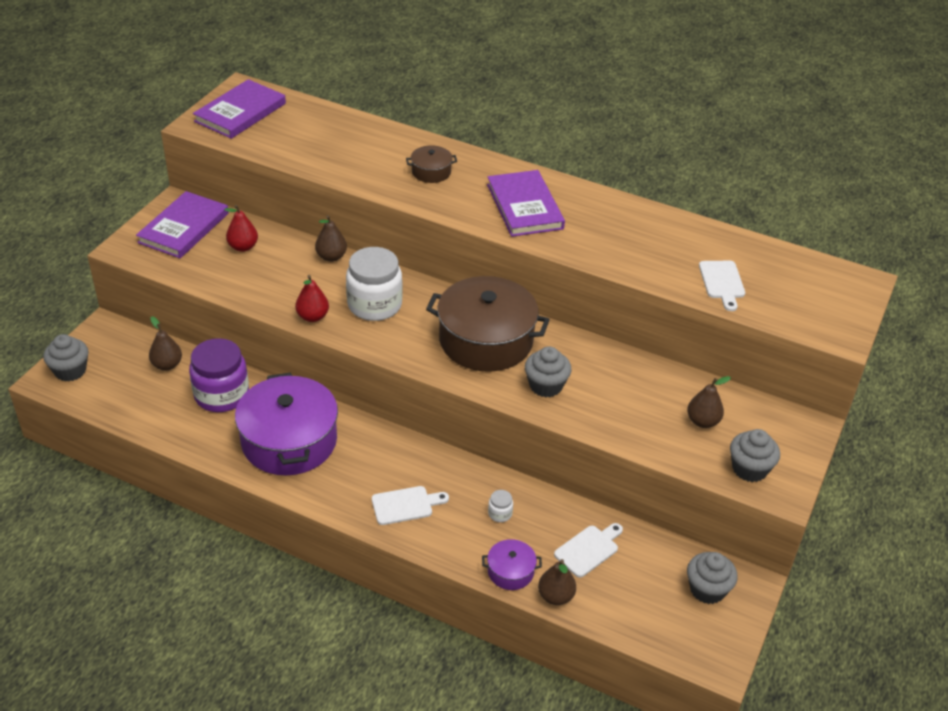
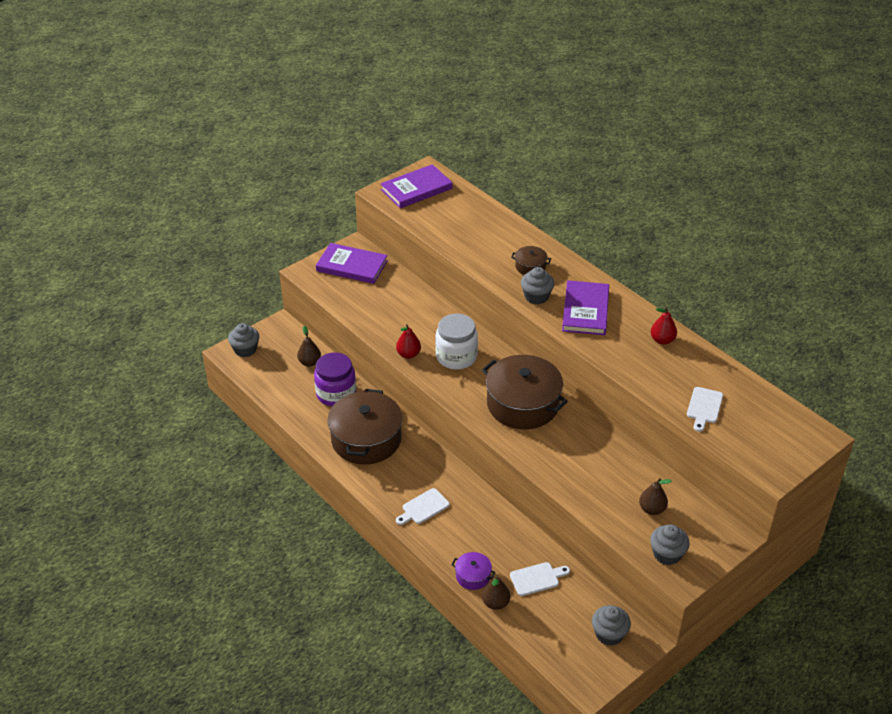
camera: 25 degrees right, 0 degrees up
(184, 228) = (352, 266): purple book -> purple book turned 60 degrees clockwise
(243, 247) = (385, 290): red pear -> red pear (662, 340)
(289, 441) = (366, 439): purple pot -> brown pot
(331, 257) = (443, 313): brown pear -> none
(405, 505) = (423, 507): white cutting board -> white cutting board turned 135 degrees clockwise
(500, 513) = (486, 533): white jar -> none
(546, 386) = (548, 450): grey cupcake -> grey cupcake (536, 296)

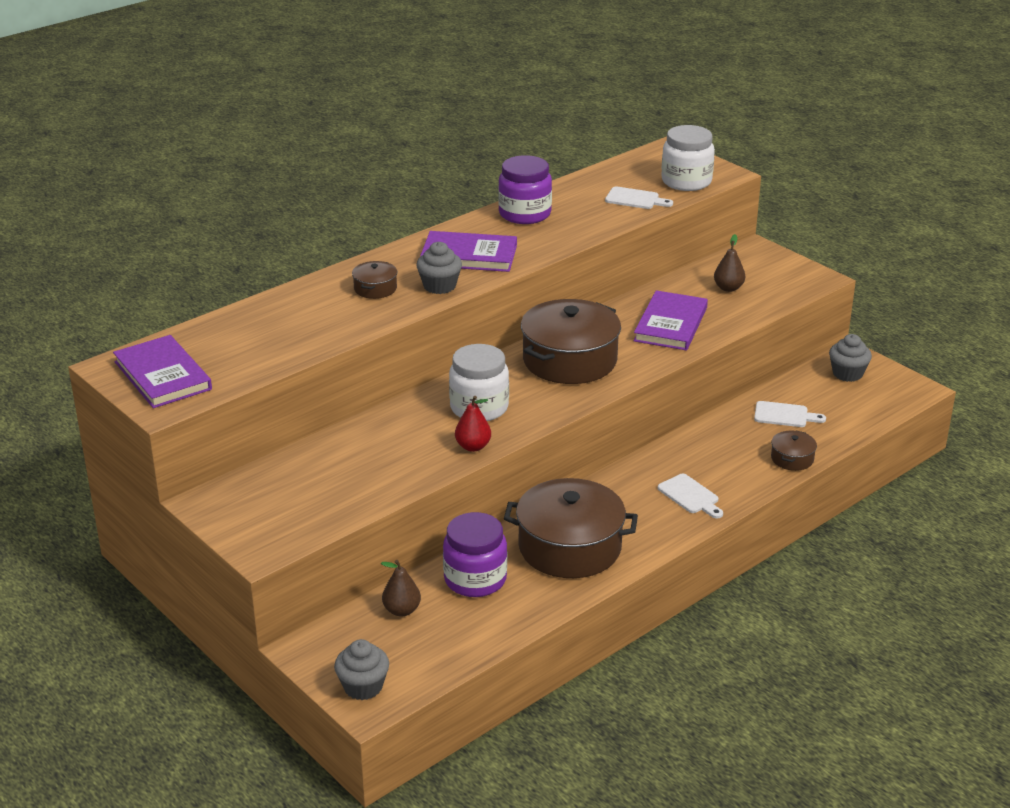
camera: 90 degrees left, 10 degrees down
(352, 266) = (256, 504): purple book -> purple book (670, 324)
(473, 576) = (792, 459): purple pot -> brown pot
(495, 603) = (827, 443): brown pear -> none
(537, 578) = (784, 415): white cutting board -> white cutting board turned 120 degrees clockwise
(662, 340) = (525, 214): red pear -> purple jar
(667, 554) = (789, 284): grey cupcake -> none
(749, 444) = (686, 181): none -> white jar

